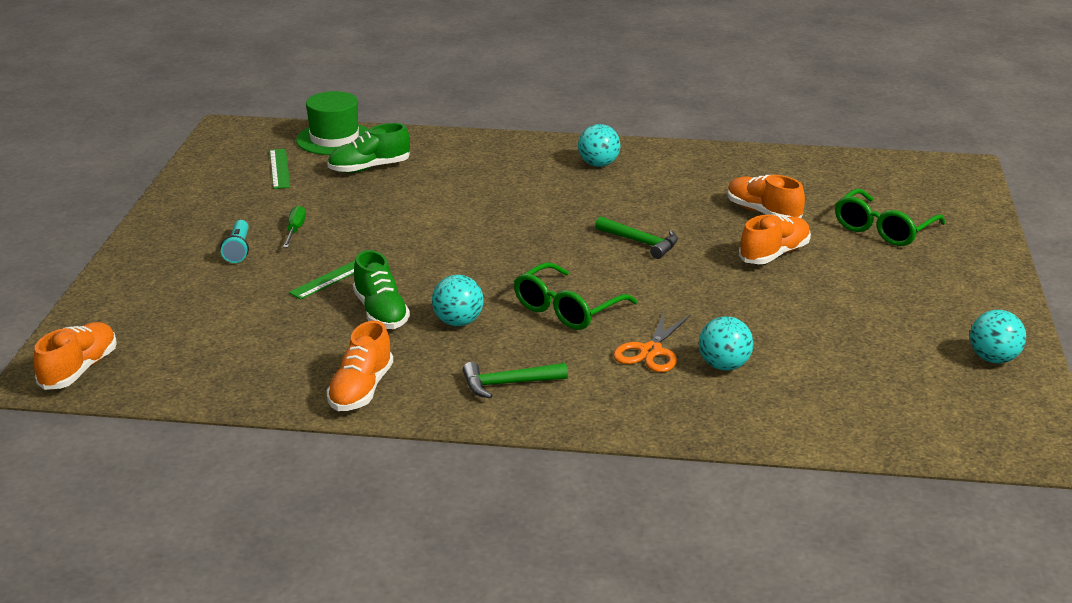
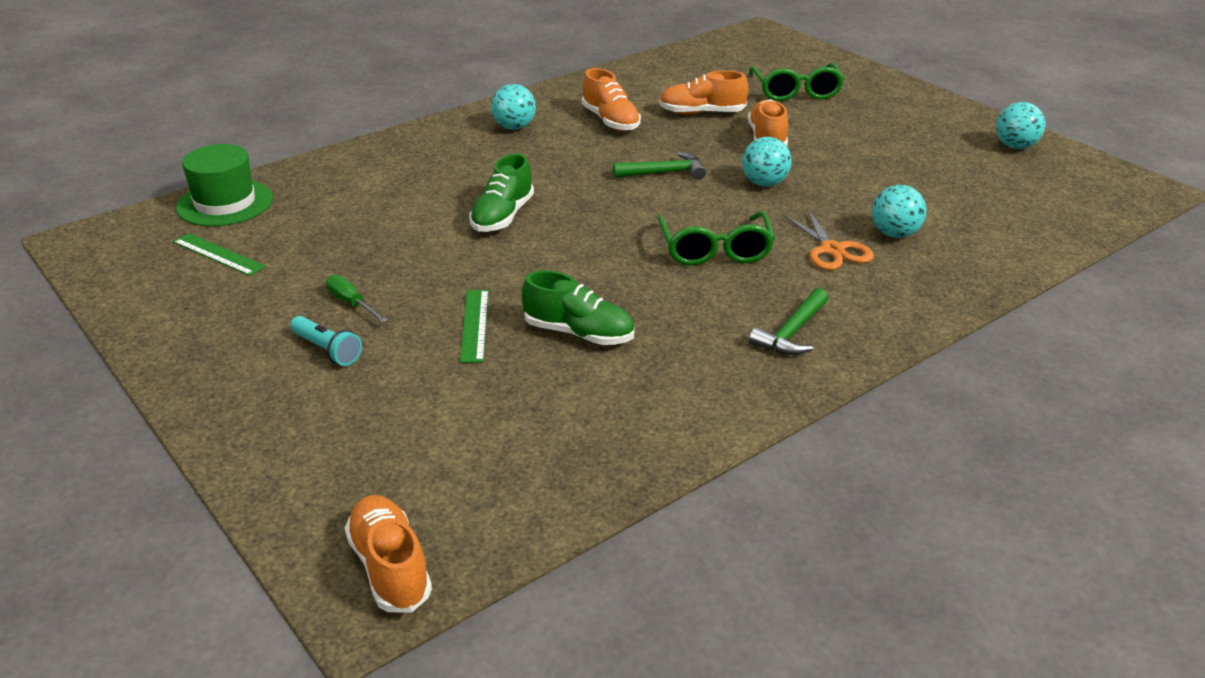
camera: 45 degrees left, 5 degrees up
(361, 390) = (696, 409): orange shoe -> orange shoe (611, 121)
(369, 168) = (314, 214): green shoe -> green shoe (502, 216)
(458, 322) = (657, 305): turquoise ball -> turquoise ball (764, 183)

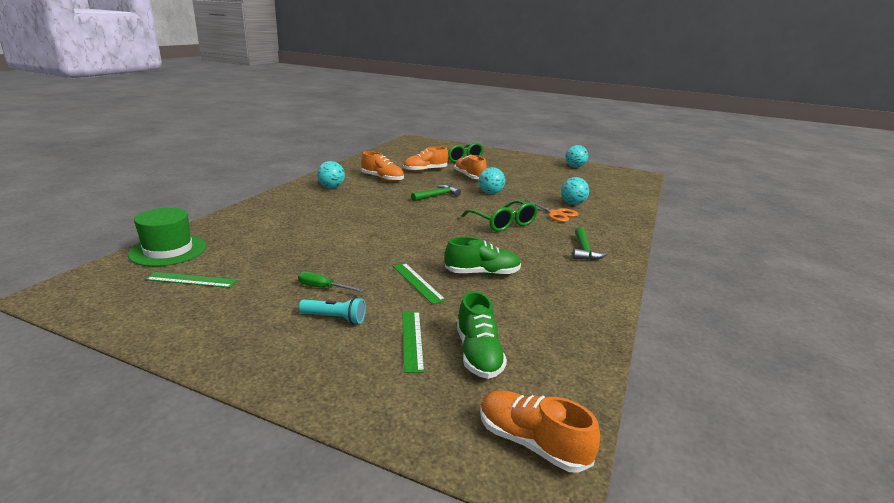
camera: 30 degrees left, 10 degrees down
(386, 405) = (412, 340): none -> green ruler
(502, 216) = (371, 227): green shoe -> green shoe (478, 354)

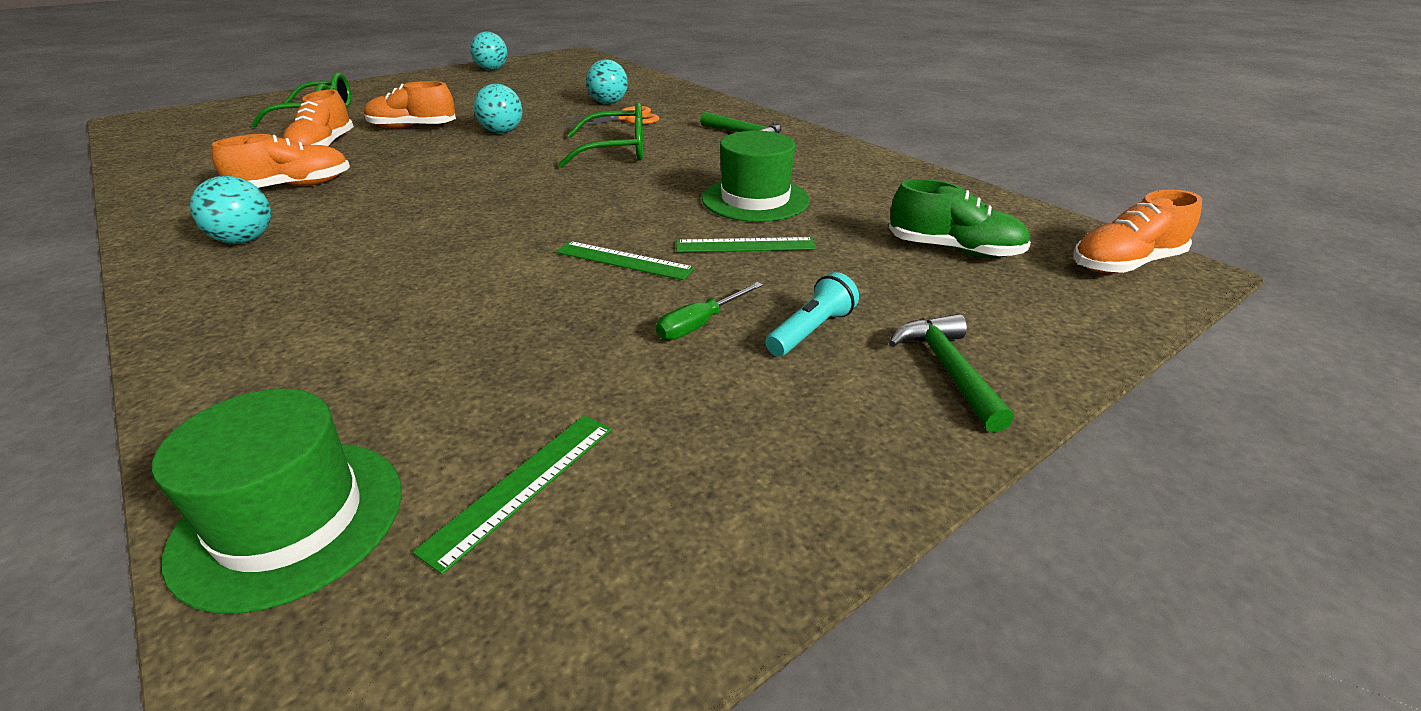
camera: 60 degrees left, 10 degrees up
(412, 340) = (903, 283): green ruler -> green ruler (624, 260)
(437, 196) = (452, 165): green hammer -> green hammer (948, 370)
(482, 273) = (755, 199): green shoe -> green hat

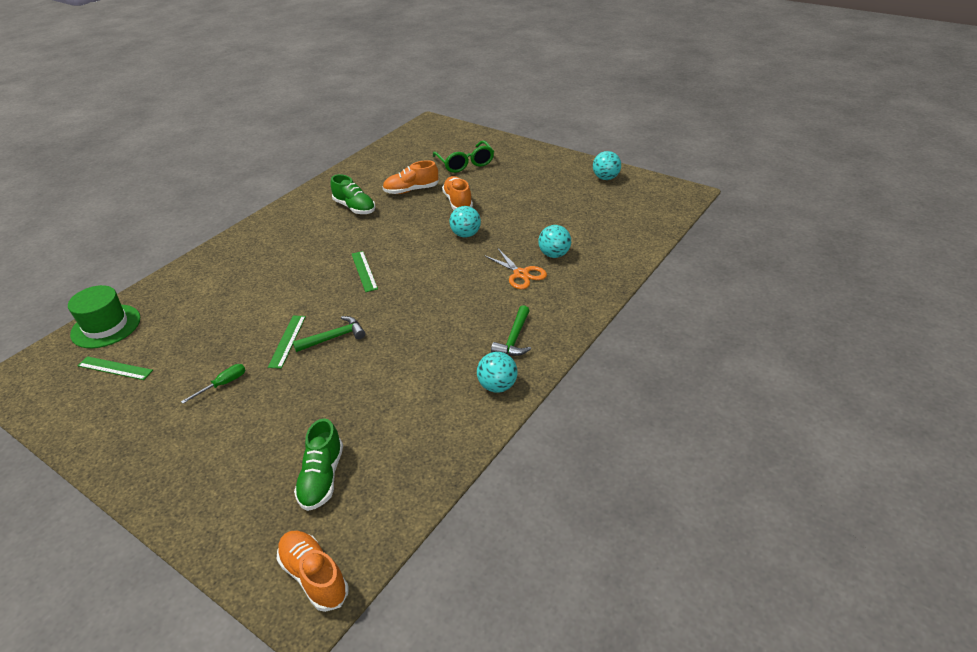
camera: 75 degrees right, 5 degrees up
(244, 240) = (292, 225): turquoise ball -> turquoise ball (497, 386)
(293, 187) = (355, 208): orange shoe -> green shoe
(616, 151) = (450, 289): green glasses -> none
(699, 324) = (223, 384): green screwdriver -> green screwdriver turned 105 degrees clockwise
(745, 245) = (313, 381): green ruler -> green ruler (364, 271)
(755, 199) = (383, 371): green hat -> none
(811, 331) = (218, 424): turquoise flashlight -> none
(948, 370) = (182, 481): green hammer -> green hammer (334, 337)

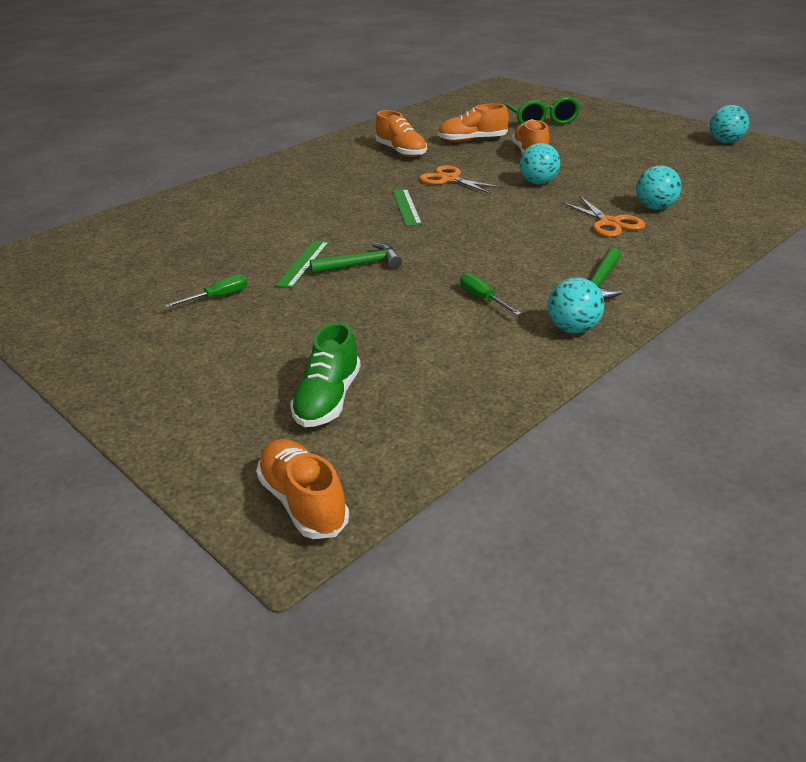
camera: 10 degrees right, 5 degrees down
(106, 326) = (92, 234): green hat -> none
(115, 368) = (94, 272): green ruler -> none
(355, 208) = (401, 151): green shoe -> orange shoe
(396, 236) = (449, 179): none -> orange scissors
(430, 363) = (483, 299): none -> green screwdriver

